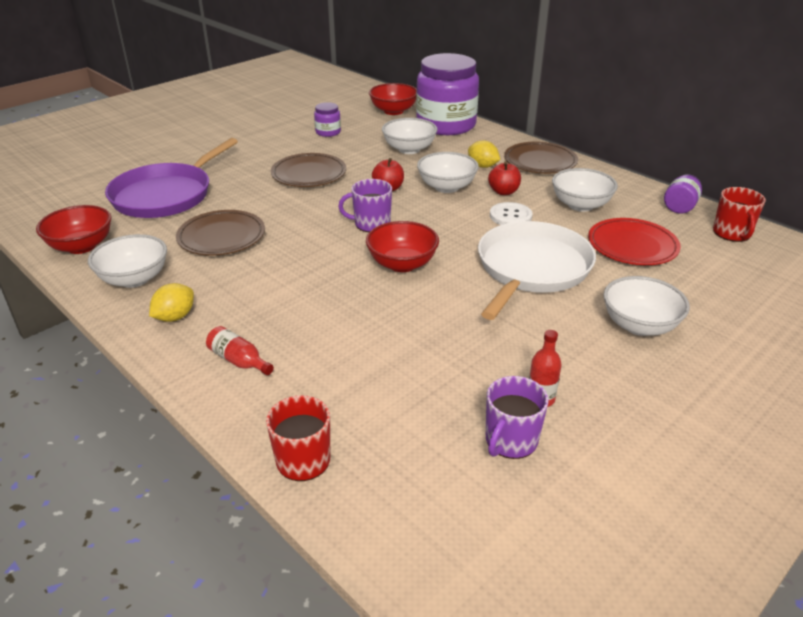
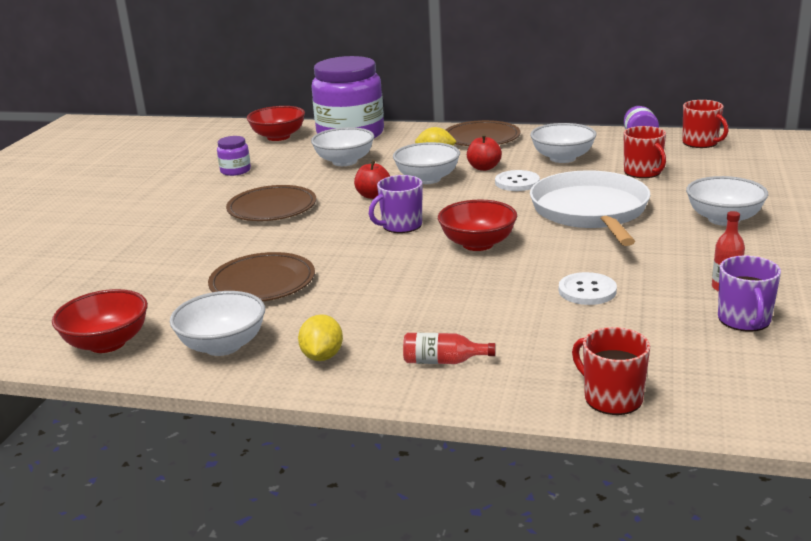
camera: 30 degrees left, 10 degrees down
(166, 195) = (135, 271): purple pan -> none
(423, 346) = (587, 291): none -> white button
(632, 246) = (643, 172): red plate -> red mug

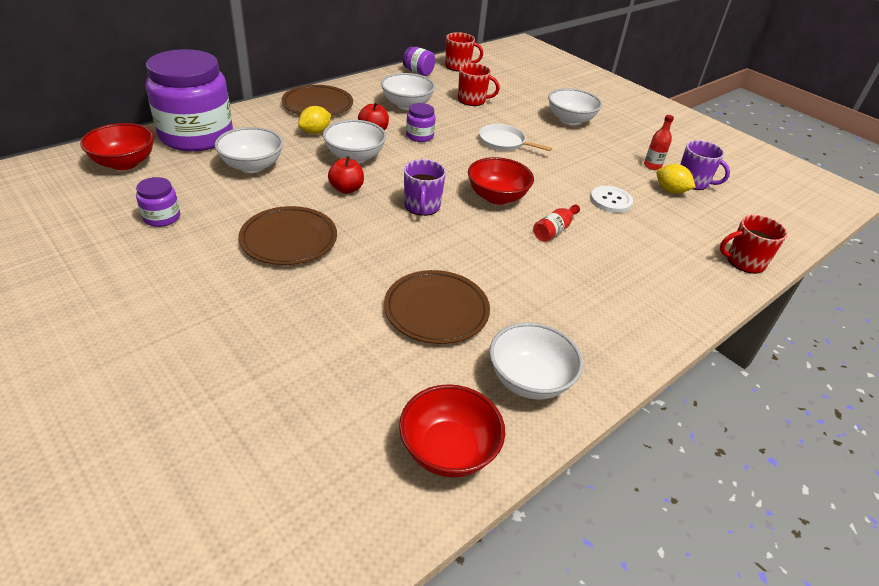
camera: 60 degrees left, 15 degrees up
(322, 356) = (597, 338): yellow lemon -> yellow lemon (670, 191)
(443, 361) = (652, 293): red bottle -> red bottle (554, 230)
(517, 182) = (419, 136): white button -> purple jar
(591, 211) = (504, 142): white pan -> white pan, size x0.51

